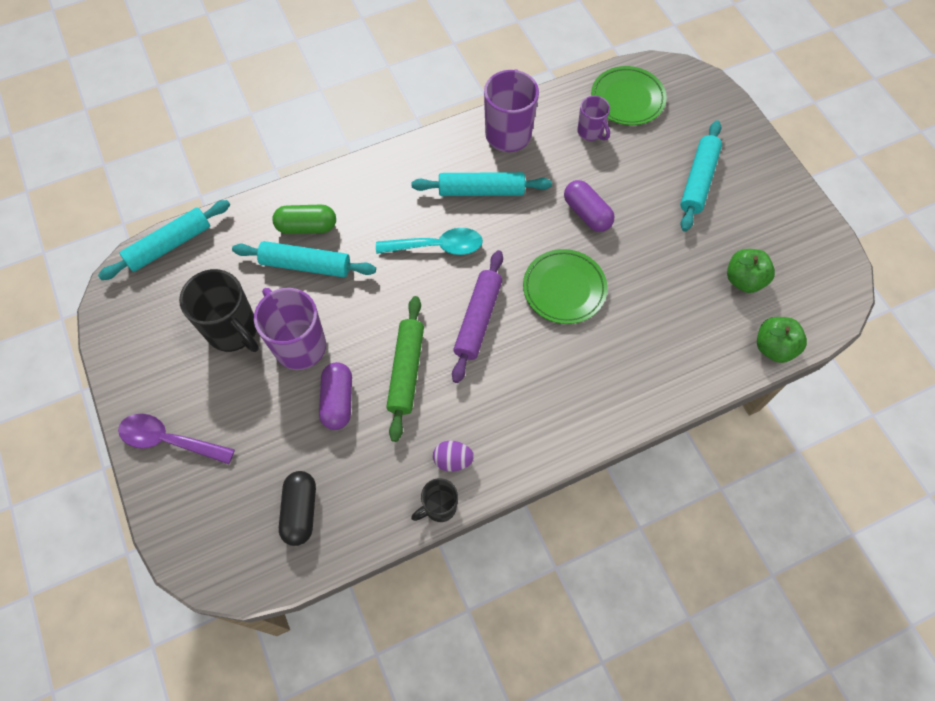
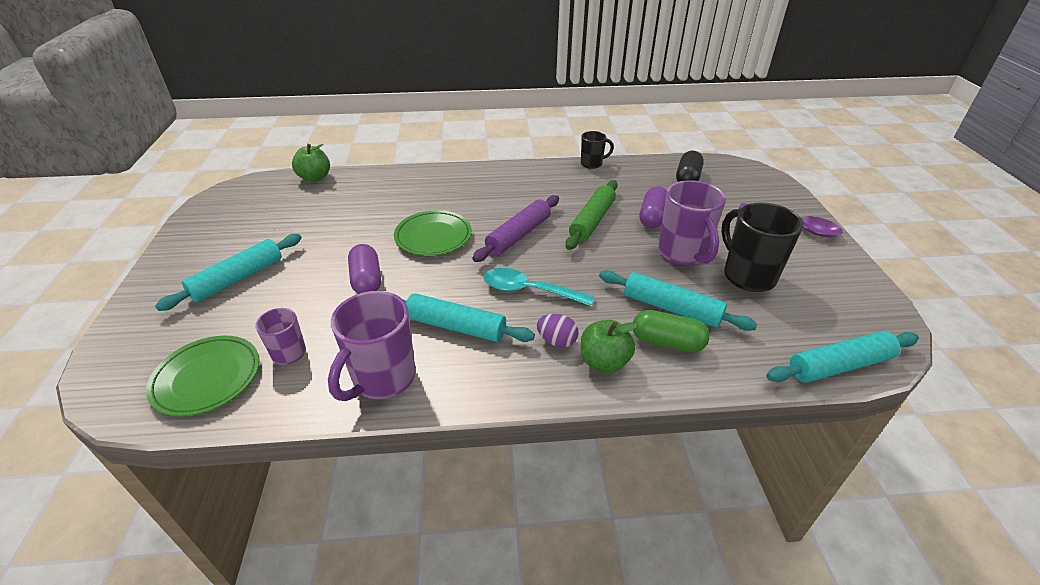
camera: 160 degrees left, 25 degrees down
(453, 460) = (574, 177): purple egg -> purple egg (557, 341)
(744, 280) = (289, 210): green apple -> green apple (604, 362)

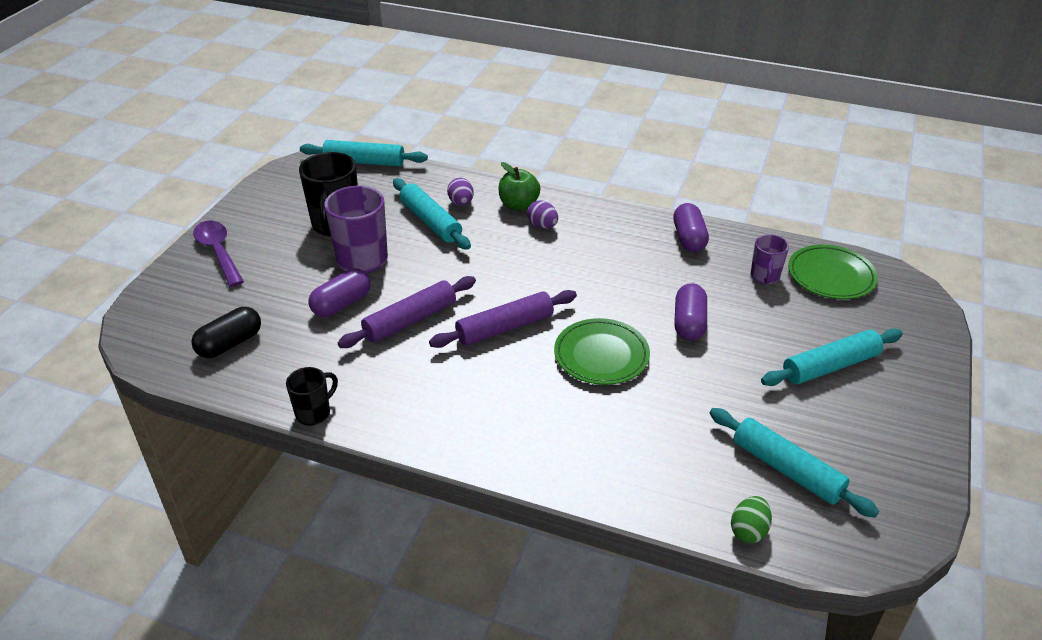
camera: 155 degrees left, 0 degrees up
(315, 177) = (748, 531): green apple -> green egg
(382, 379) = (689, 238): purple mug -> purple capsule
(456, 326) = (618, 257): turquoise rolling pin -> turquoise rolling pin (787, 469)
(529, 290) = (536, 268): turquoise spoon -> none
(592, 164) = (314, 413): black mug -> black mug turned 120 degrees clockwise
(592, 221) = (410, 320): green rolling pin -> purple rolling pin
(667, 342) = (461, 203): green capsule -> purple egg

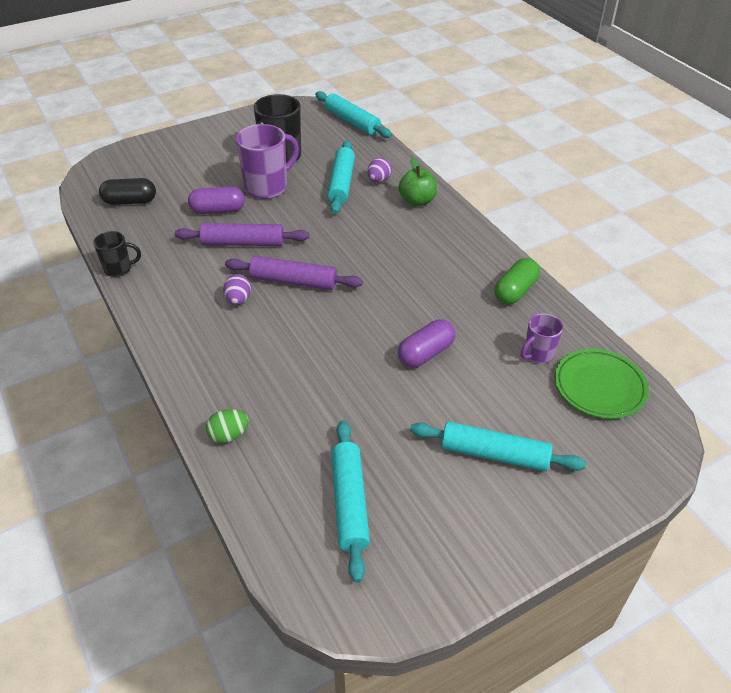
camera: 40 degrees right, 5 degrees up
(218, 252) = (193, 141): purple spoon -> none
(542, 226) = (414, 224): purple egg -> purple egg (238, 300)
(601, 355) = (331, 338): green plate -> none
(689, 238) = (515, 291): purple capsule -> green capsule
(748, 531) = (263, 522): green egg -> green egg (229, 435)

